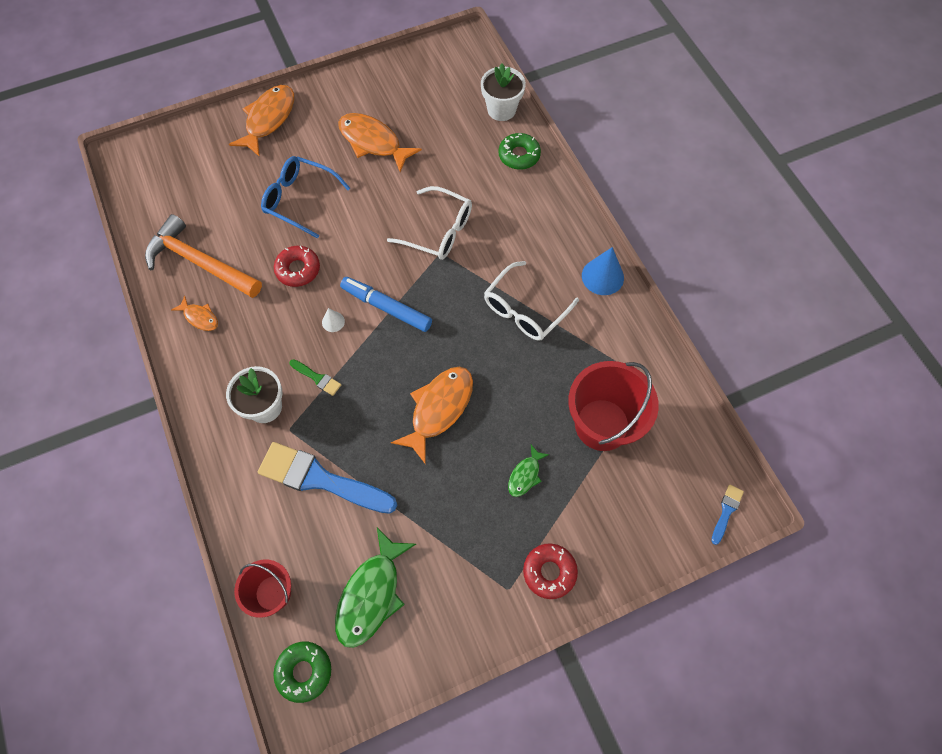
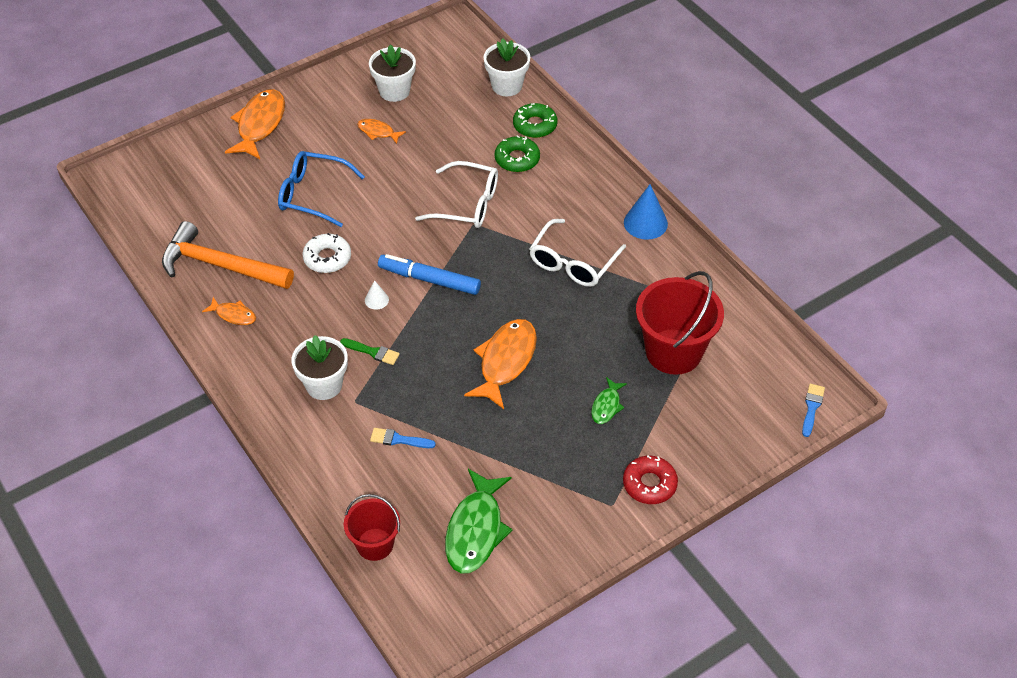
camera: 10 degrees left, 15 degrees down
(298, 269) = (327, 258): red donut -> white donut
(304, 671) = (423, 605): green donut -> green donut (517, 159)
(320, 479) = (398, 439): blue brush -> blue brush, size x0.44
(373, 142) = (378, 132): orange fish -> orange fish, size x0.52
(397, 101) = (394, 91): none -> white flower pot

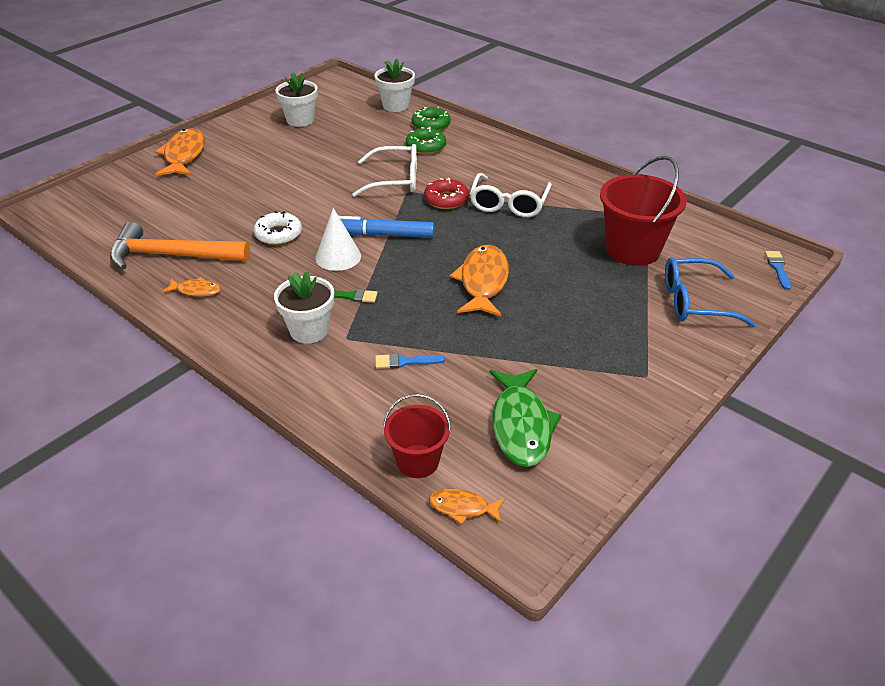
camera: 15 degrees left, 10 degrees down
(313, 194) = (249, 193): blue glasses -> blue glasses (695, 302)
(376, 300) = (338, 257): white cone -> white cone, size x1.91
(378, 132) = (295, 146): orange fish -> orange fish (463, 507)
(606, 406) = (596, 298): green fish -> none
(645, 223) = (557, 170): blue cone -> none
(649, 484) = (672, 352): red donut -> red donut (446, 200)

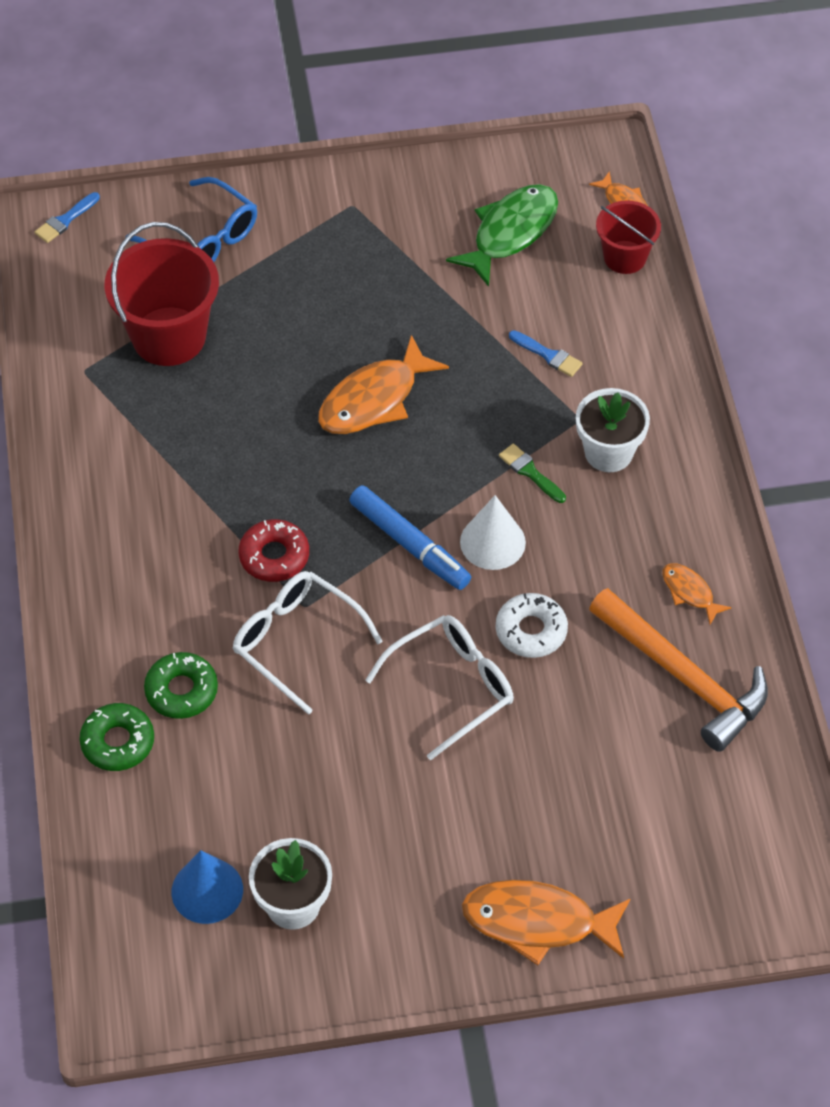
camera: 140 degrees left, 15 degrees up
(184, 155) = (537, 922): orange fish -> orange fish turned 60 degrees clockwise
(340, 110) = (207, 890): none -> blue cone
(396, 106) = (112, 839): white flower pot -> none
(509, 204) = (210, 496): white glasses -> white glasses (452, 687)

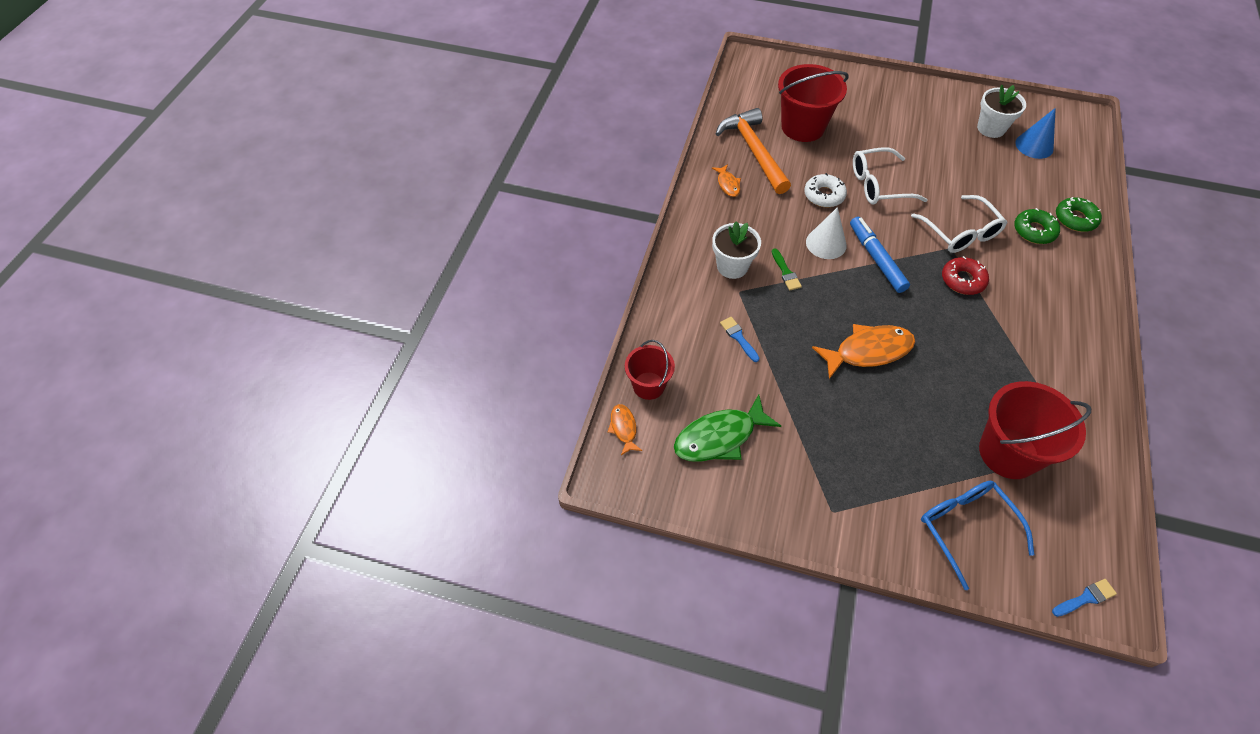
camera: 155 degrees left, 0 degrees up
(537, 922) = (874, 89): orange fish -> none
(627, 767) = (802, 127): none -> red bucket

